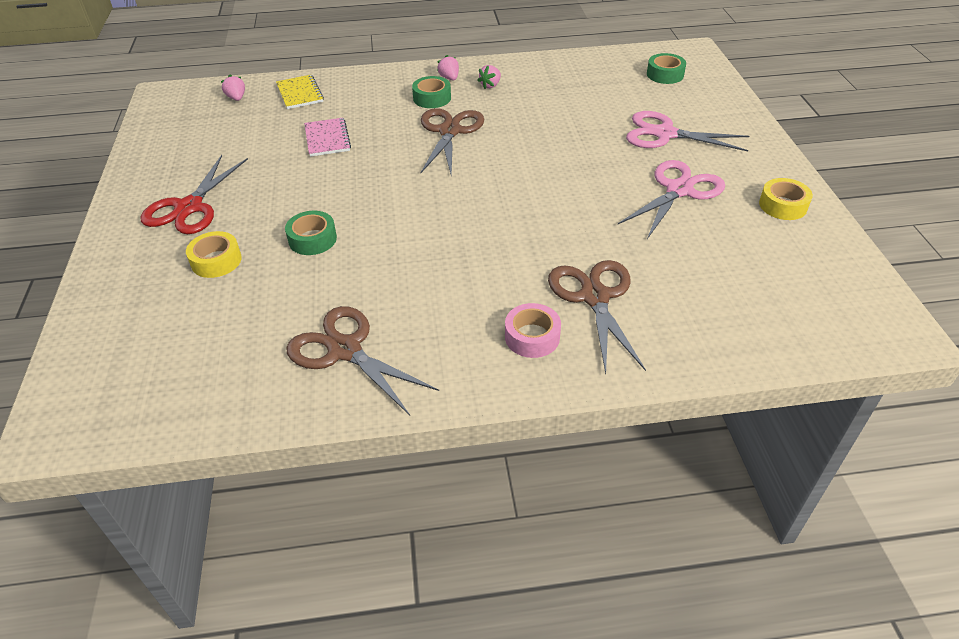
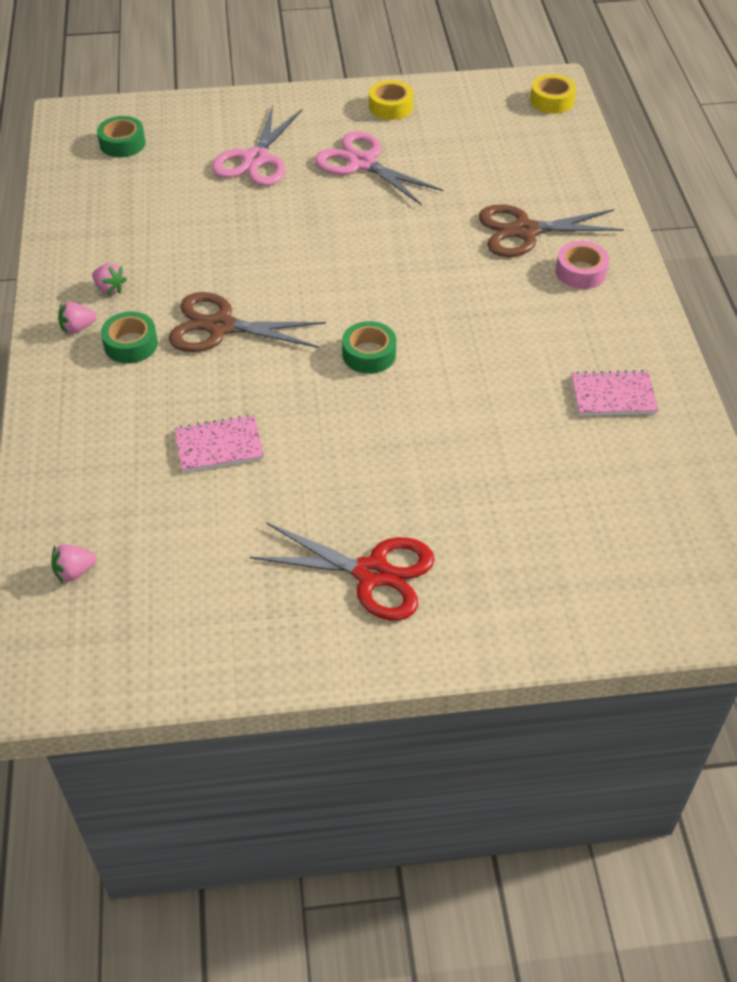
camera: 90 degrees left, 5 degrees up
(216, 261) = (482, 523): yellow tape -> yellow tape (552, 101)
(300, 93) = (80, 491): yellow notebook -> none
(312, 239) = (441, 438): green tape -> green tape (369, 354)
(345, 350) = (613, 395): brown scissors -> pink notebook

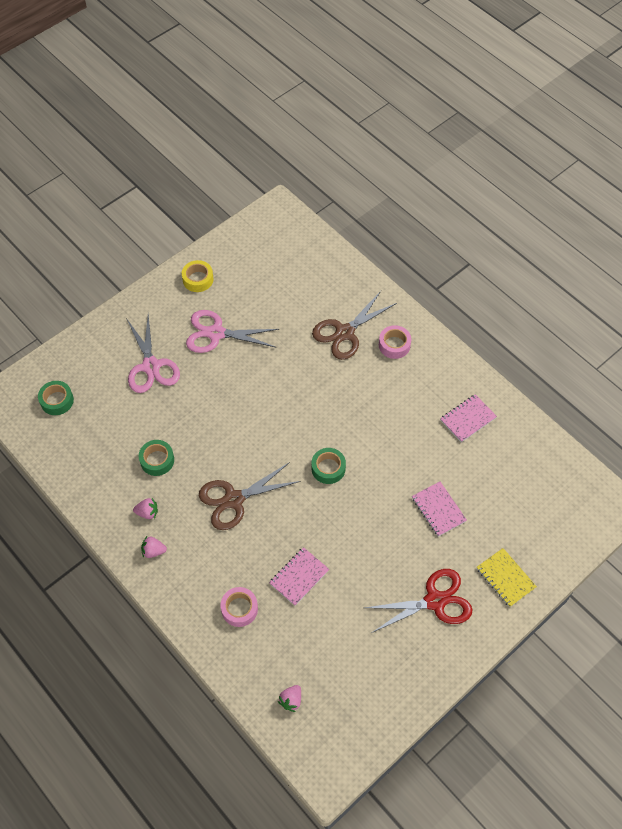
camera: 35 degrees left, 10 degrees up
(77, 328) = (153, 551): pink strawberry -> pink strawberry turned 60 degrees clockwise
(113, 438) = (239, 609): none -> pink tape
(131, 344) = (194, 543): green tape -> green tape (157, 460)
(476, 473) = (438, 509): none -> pink notebook
(500, 605) = (505, 578): none -> yellow notebook
(552, 101) = (287, 223): yellow tape -> none

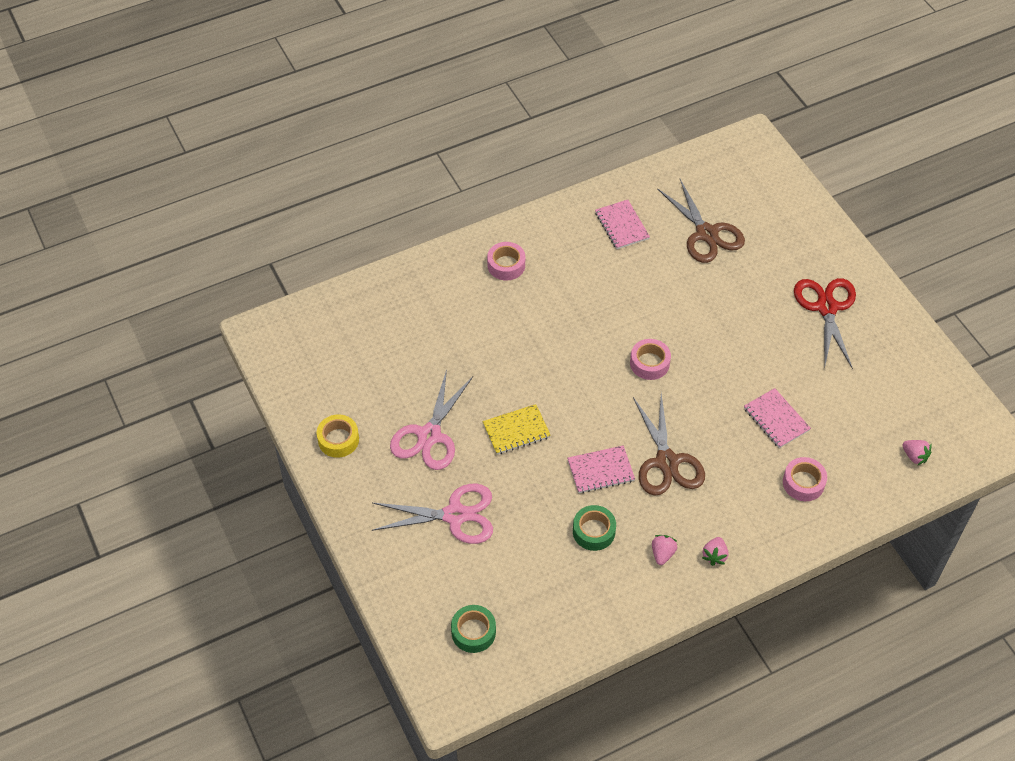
camera: 75 degrees left, 5 degrees down
(328, 468) = (649, 363): green tape -> pink tape
(345, 332) = (473, 307): brown scissors -> brown scissors (706, 234)
(438, 509) = (724, 278): pink notebook -> pink notebook (600, 471)
(505, 578) = (812, 244): yellow notebook -> yellow notebook (516, 431)

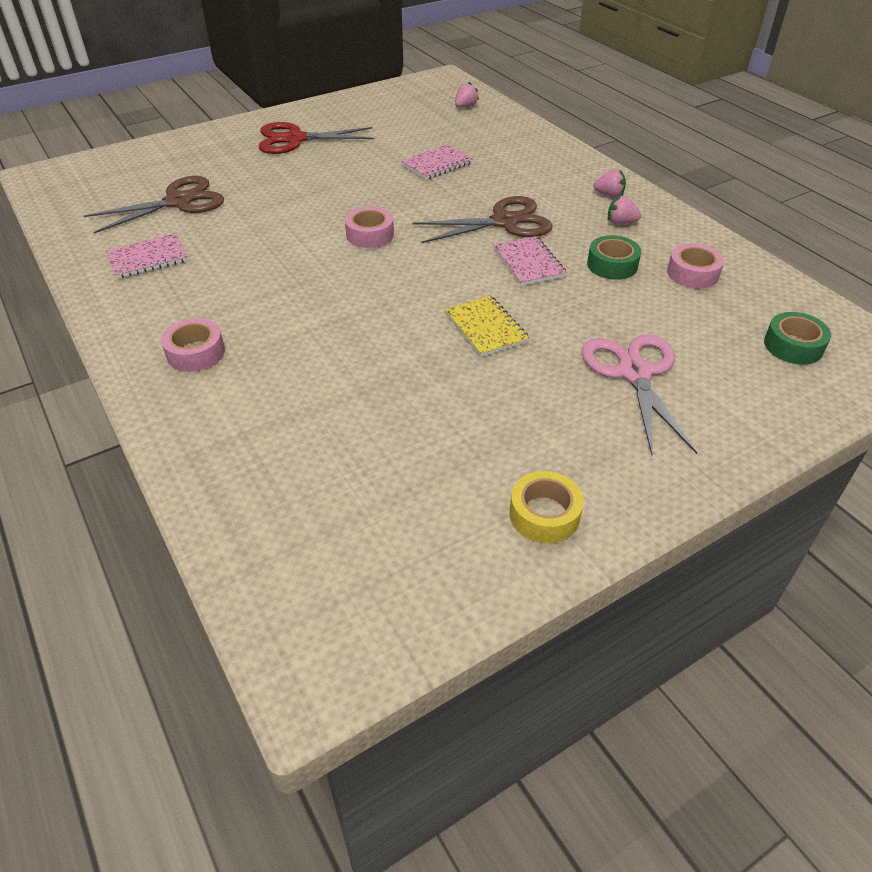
camera: 95 degrees left, 10 degrees down
(429, 435) = (511, 408): pink scissors -> none
(803, 483) = (508, 152): pink tape -> pink tape (692, 273)

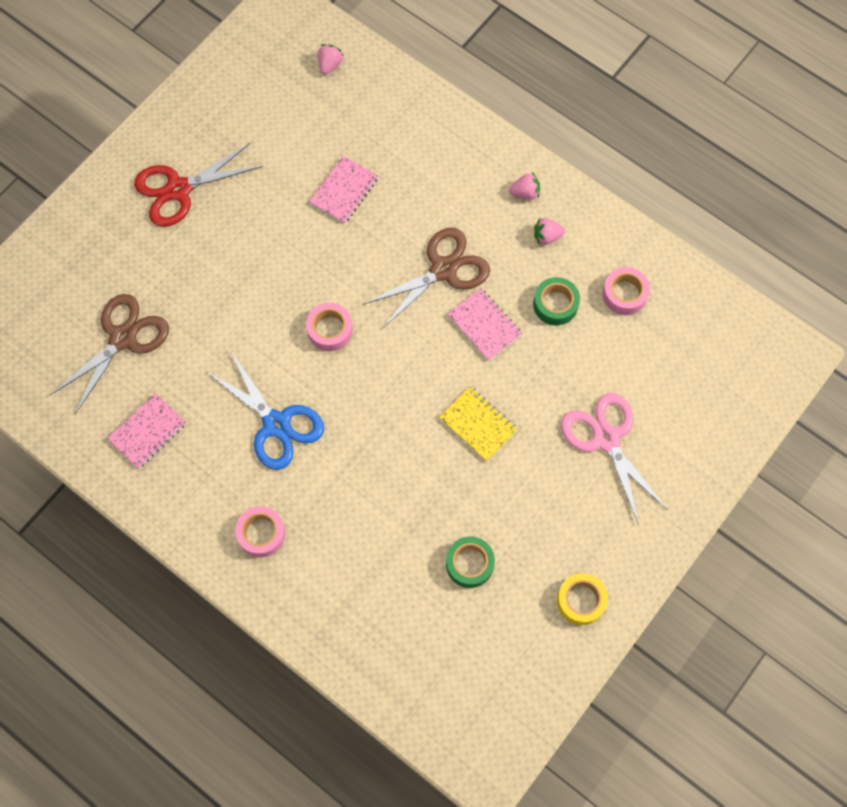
camera: 20 degrees left, 25 degrees up
(273, 281) = (276, 424): none -> blue scissors
(793, 346) = (717, 365): green tape -> green tape (469, 564)

